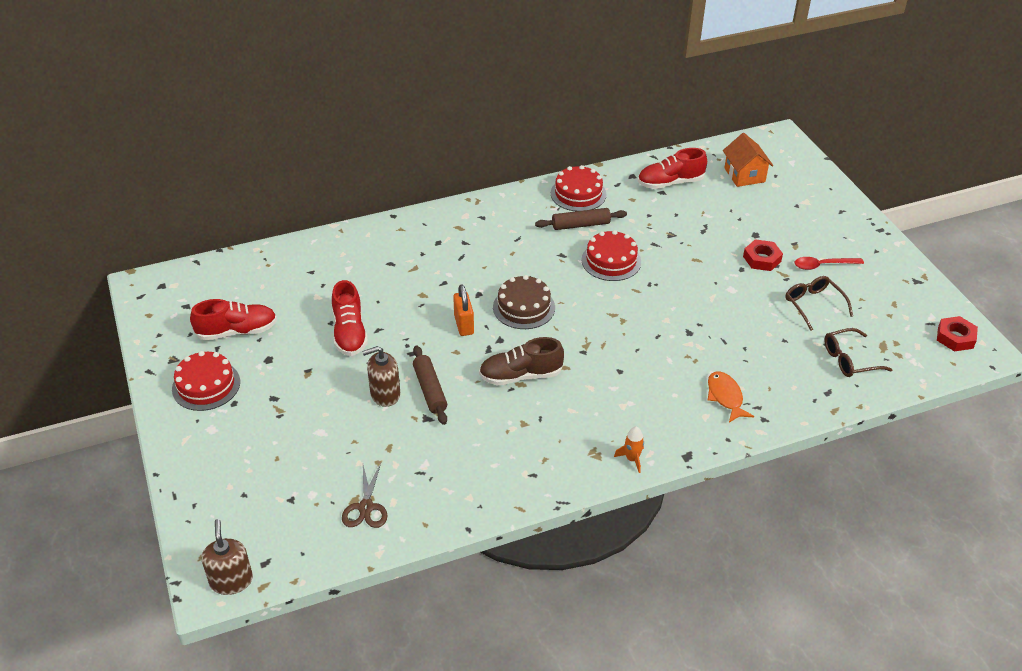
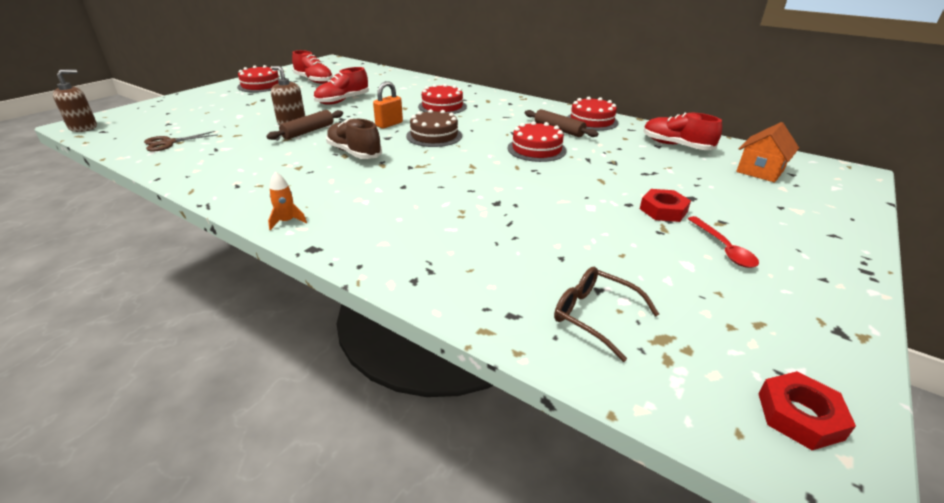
camera: 55 degrees right, 10 degrees down
(445, 266) = (442, 106): none -> red cake
(725, 397) = (425, 246): orange fish -> none
(813, 305) = (648, 260): brown glasses -> none
(823, 265) = (723, 248): red spoon -> red spoon turned 150 degrees counterclockwise

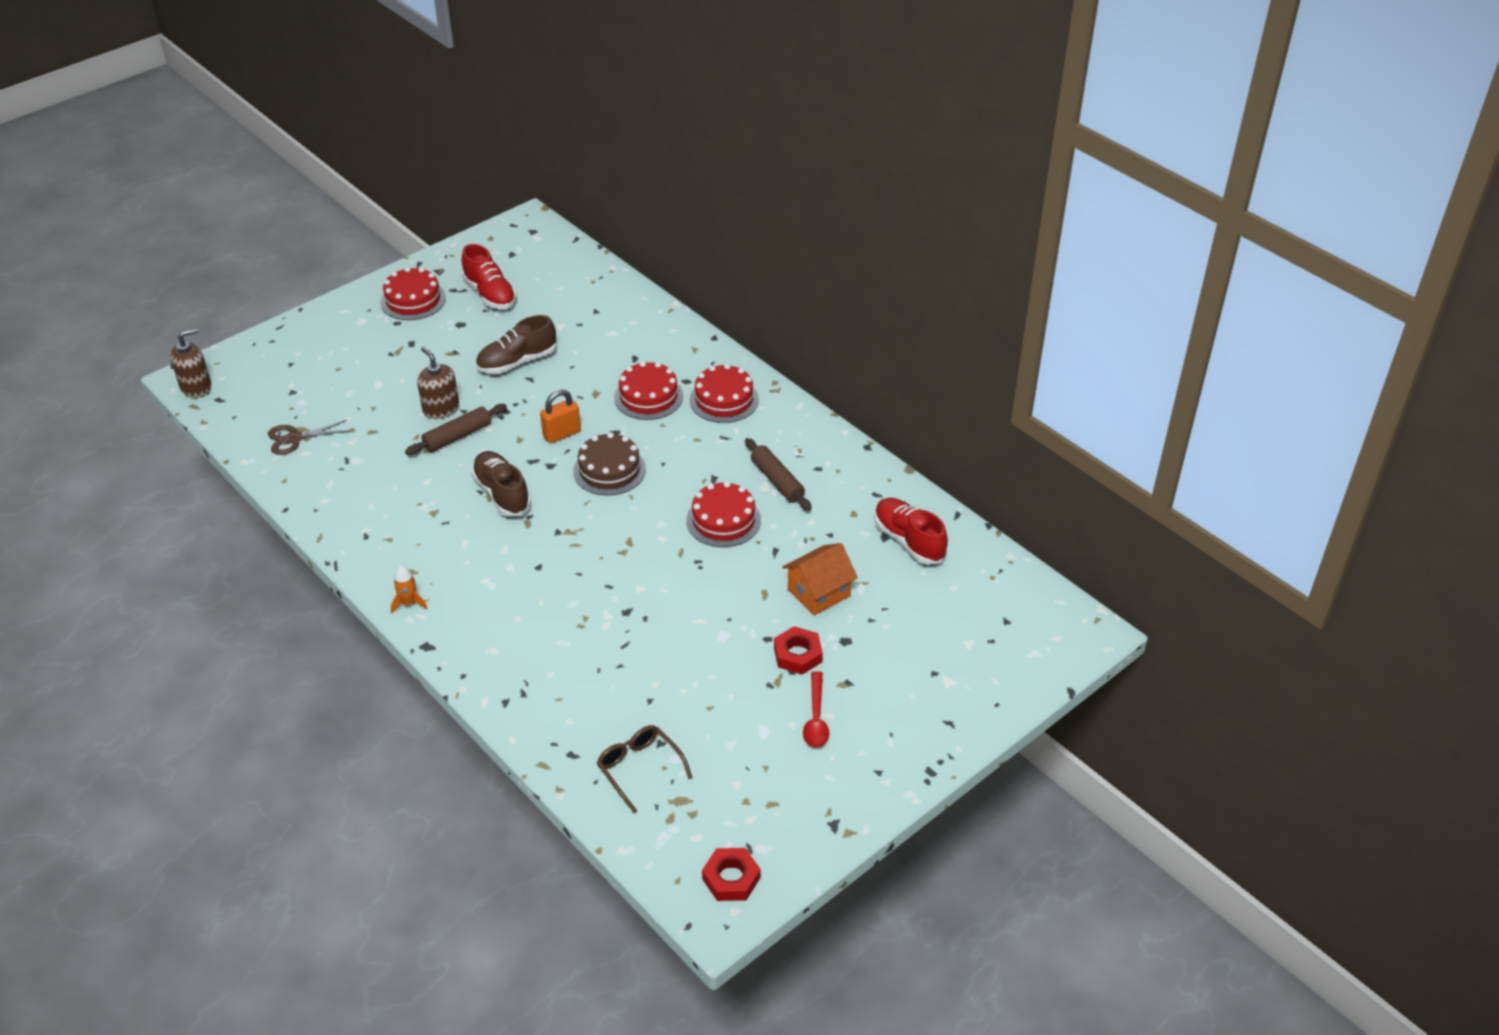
camera: 15 degrees right, 10 degrees up
(342, 101) = (517, 362): red shoe -> brown shoe
(591, 121) = (836, 465): red cake -> red cake (724, 400)
(760, 171) = (971, 609): orange house -> orange house (818, 593)

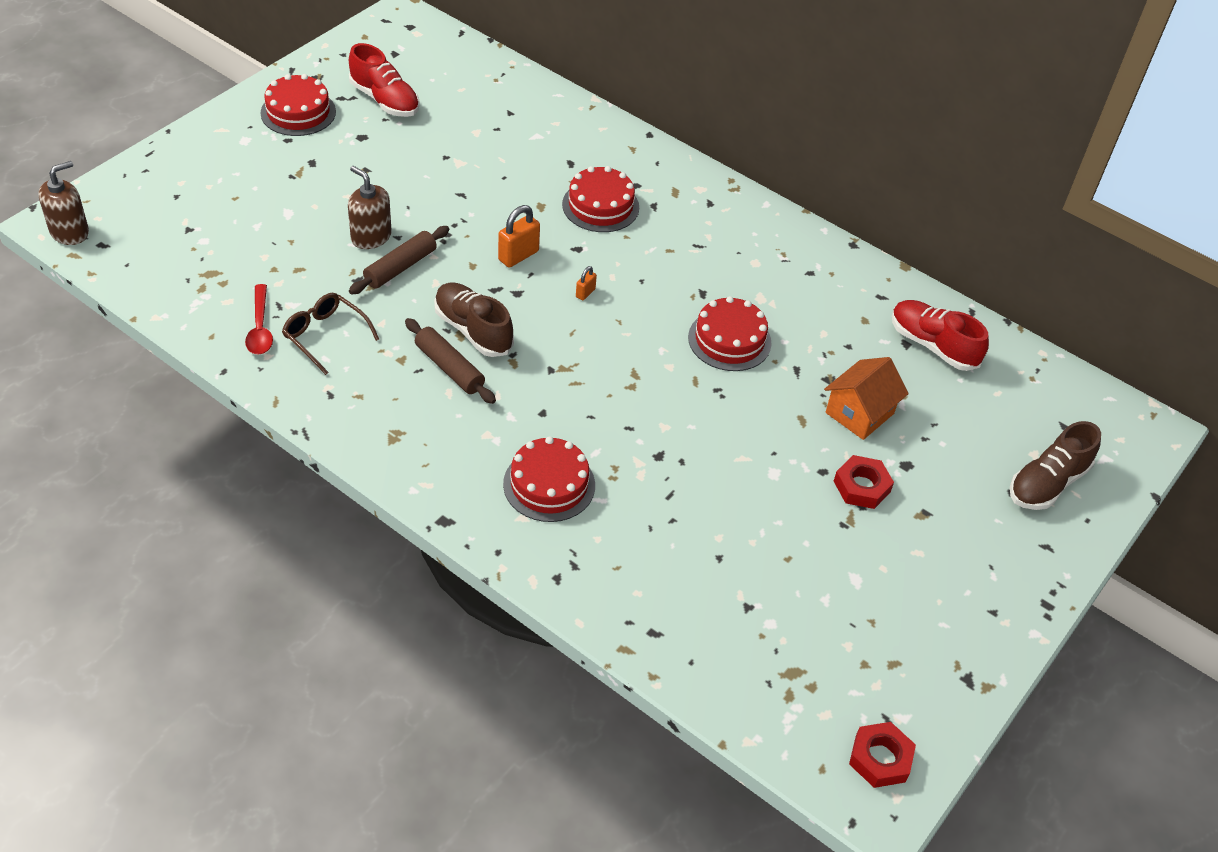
camera: 15 degrees left, 5 degrees up
(294, 438) = (208, 284): brown scissors -> none
(409, 603) = (407, 471): orange rocket -> none
(517, 362) = (440, 176): brown shoe -> brown shoe (1047, 483)
(609, 470) = (585, 293): brown cake -> orange padlock
(639, 768) = (735, 640): brown glasses -> brown glasses (325, 336)
(724, 400) = (683, 203): red cake -> red cake (549, 484)
(777, 481) = (772, 290): brown rolling pin -> brown rolling pin (449, 368)
(816, 718) = (906, 557): red spoon -> red spoon (260, 328)

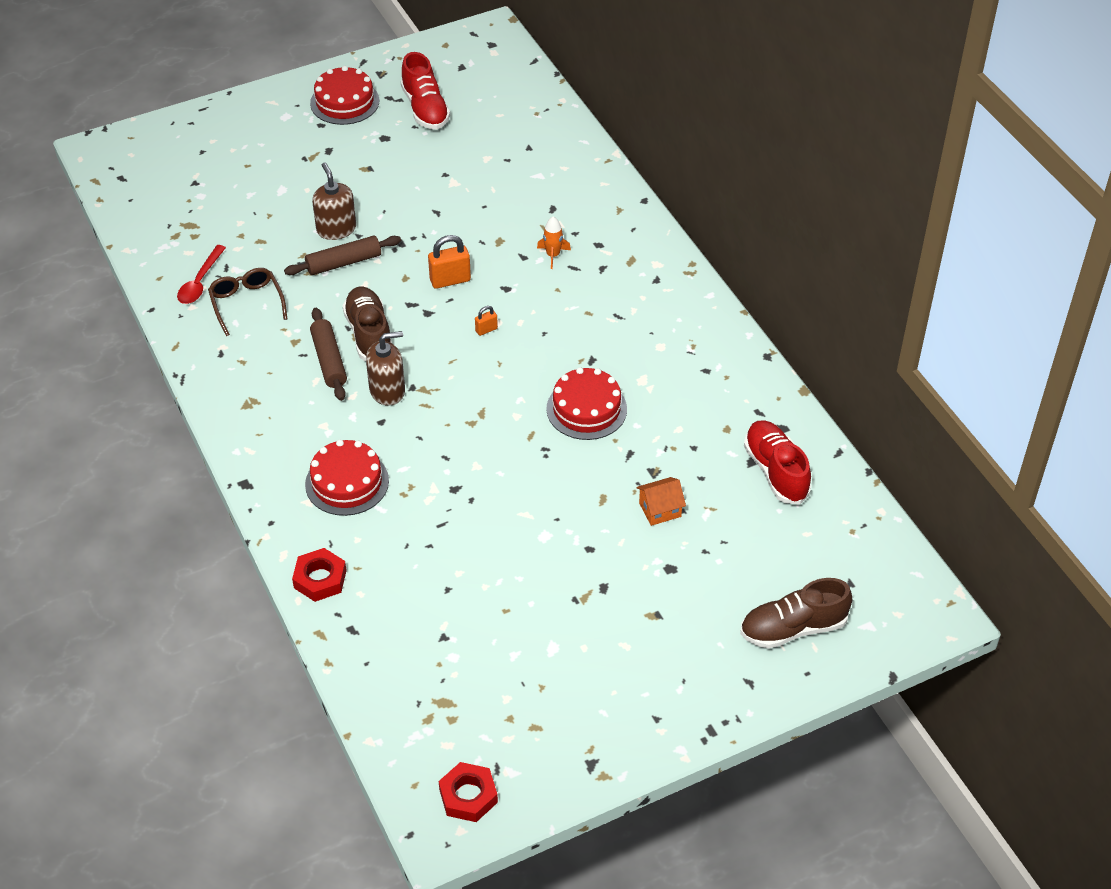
camera: 30 degrees right, 0 degrees up
(69, 232) = (103, 160): brown soap dispenser -> brown soap dispenser (387, 390)
(600, 206) = (553, 255): red cake -> orange rocket
(859, 413) = (660, 510): orange house -> orange house, size x0.66
(861, 486) = (615, 573): red nut -> red nut (320, 579)

